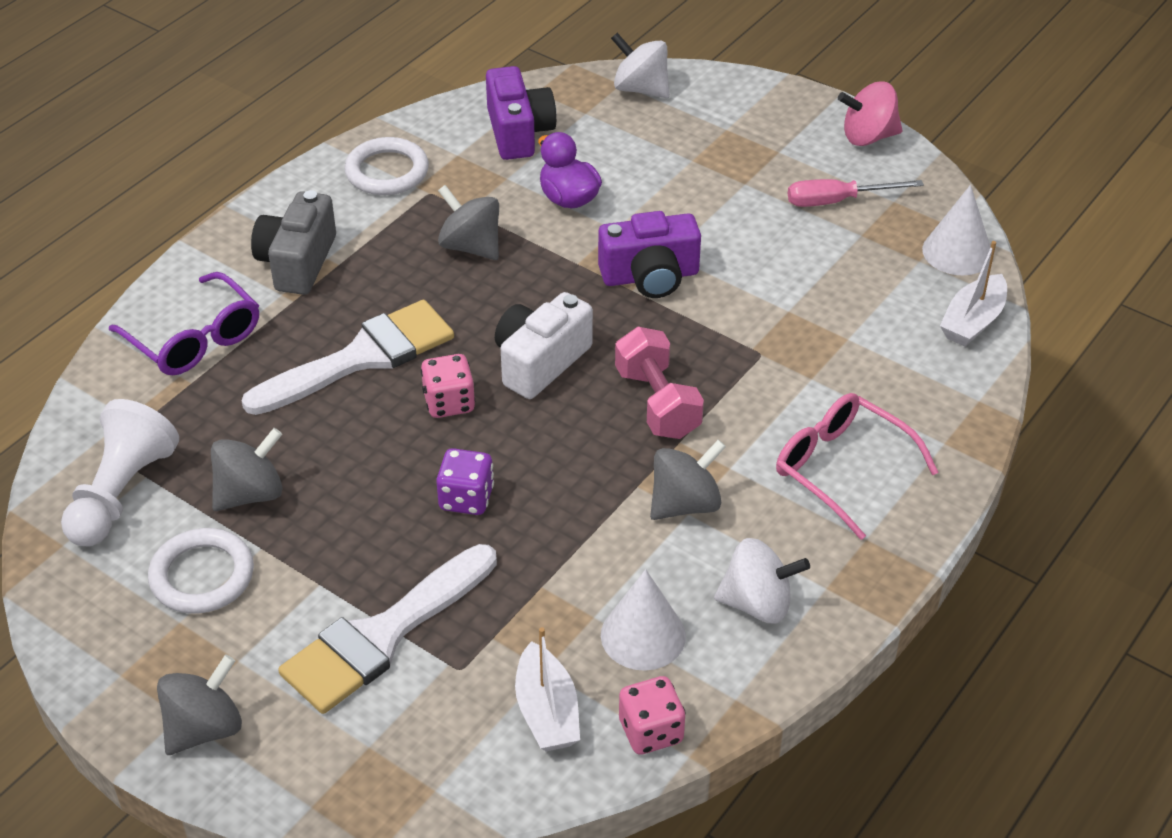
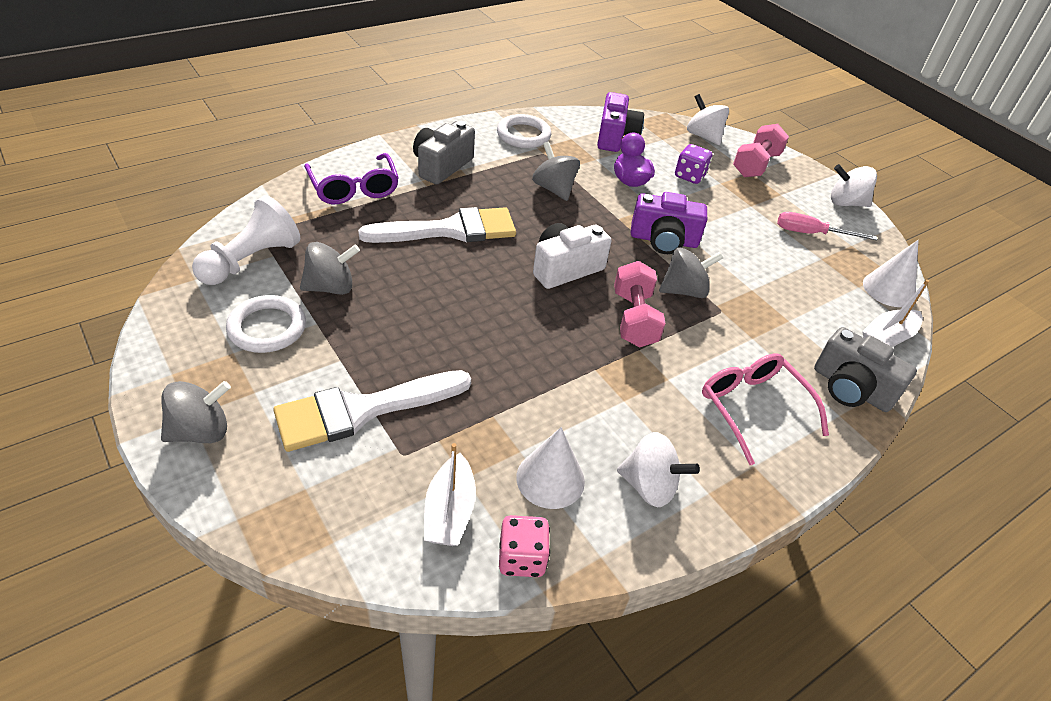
camera: 15 degrees right, 0 degrees up
(449, 403) = (491, 274): pink dice -> none
(466, 498) = (471, 337): purple dice -> purple dice (689, 176)
(685, 504) = (624, 393): grey spinning top -> grey spinning top (684, 290)
(729, 114) = (755, 165): none -> pink dumbbell
(868, 137) = (846, 203): pink spinning top -> white spinning top
(948, 404) = (851, 388): none -> grey camera

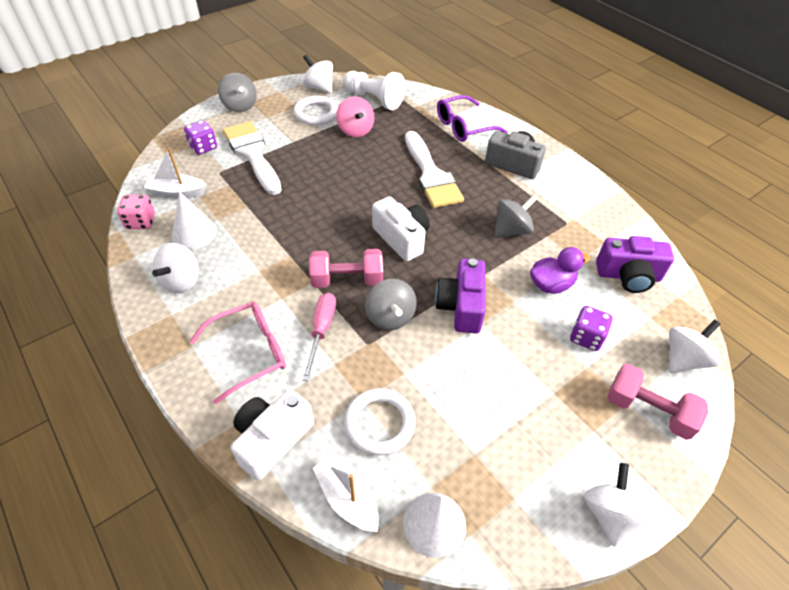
camera: 90 degrees right, 5 degrees up
(186, 320) = (319, 88): none -> white spinning top
(324, 482) = (203, 147): none -> purple dice
(331, 287) = (355, 130): grey spinning top -> pink spinning top
(523, 135) = (590, 209): white ring -> white ring (379, 423)
(811, 233) = (521, 452): pink screwdriver -> pink screwdriver (321, 331)
(851, 388) = (272, 439): grey camera -> white camera

